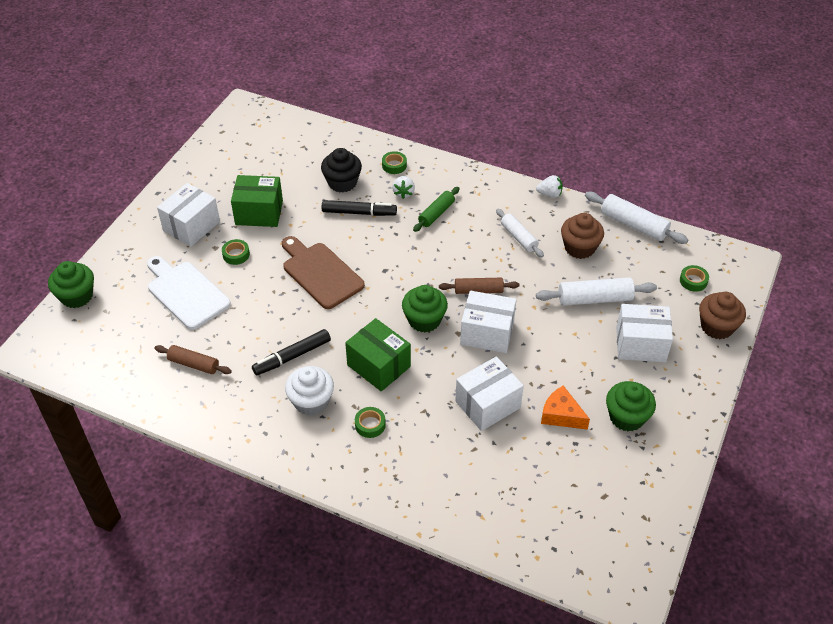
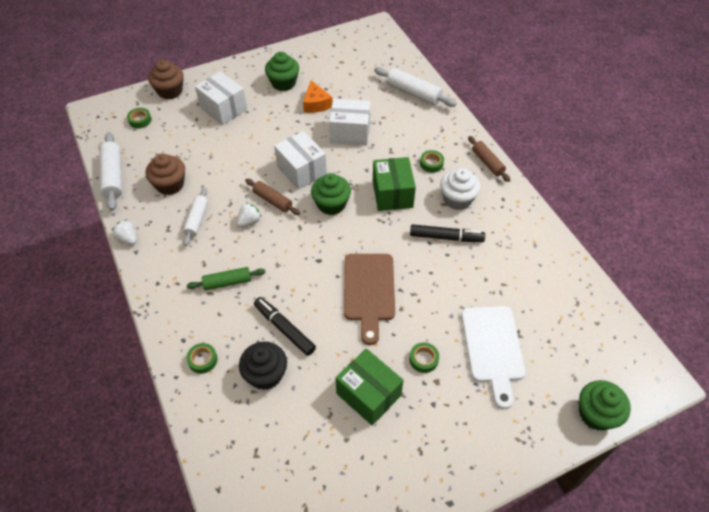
camera: 140 degrees left, 5 degrees up
(191, 226) = (442, 424): white box -> none
(194, 364) = (524, 278): brown rolling pin -> brown rolling pin (487, 162)
(403, 193) = (228, 322): white strawberry -> white strawberry (249, 221)
(594, 299) = (210, 148): white rolling pin -> white rolling pin (413, 93)

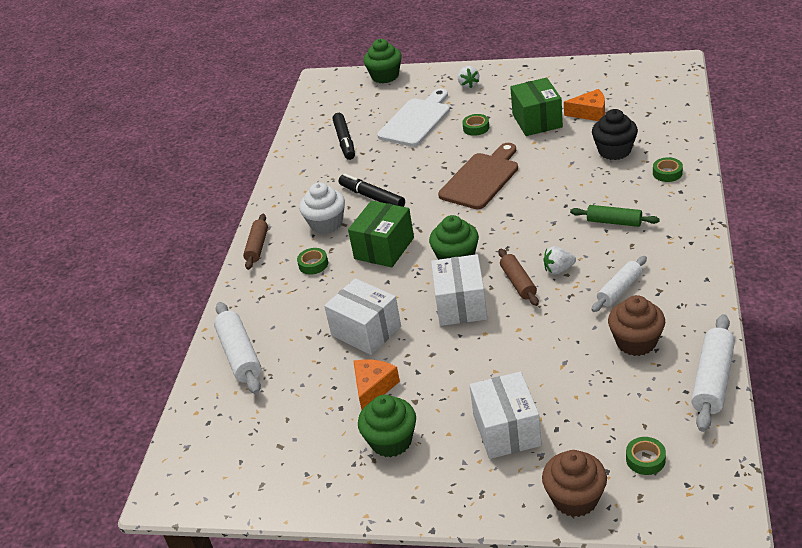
camera: 140 degrees left, 15 degrees down
(128, 238) = (712, 295): white strawberry -> white strawberry (468, 85)
(284, 329) = (578, 174): black marker -> black marker (344, 141)
(319, 430) = (590, 113): none -> orange cheese

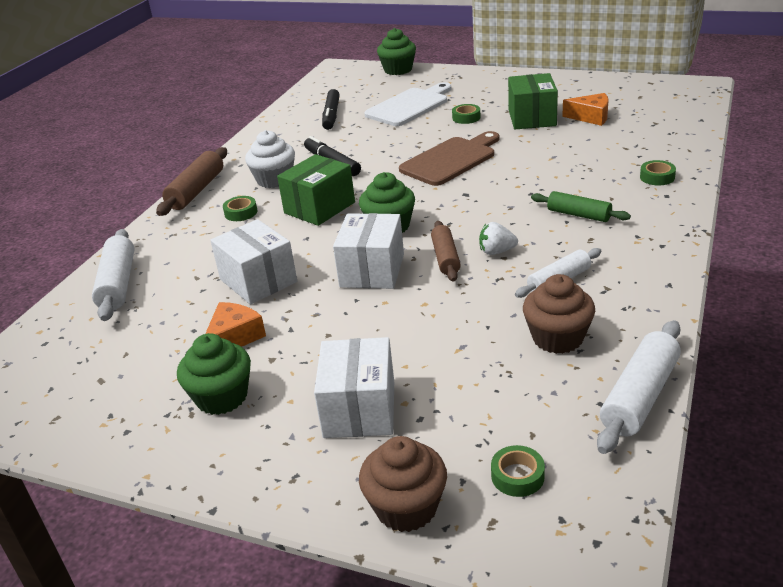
camera: 10 degrees right, 5 degrees down
(257, 247) = (196, 191): brown rolling pin -> brown rolling pin, size x1.50
(468, 85) = (475, 83): white strawberry -> none
(614, 151) = (604, 151): black cupcake -> none

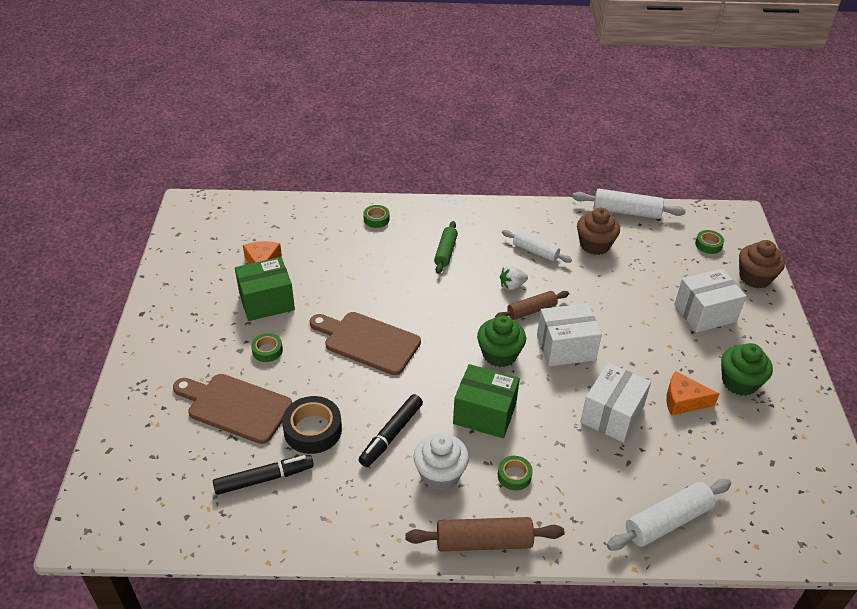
camera: 115 degrees left, 10 degrees up
(363, 133) = (312, 430): none -> black tape
(398, 70) = (108, 451): green cupcake -> none
(409, 106) = (235, 407): white cutting board -> brown cutting board
(496, 251) = (512, 285): white strawberry -> white strawberry turned 90 degrees clockwise

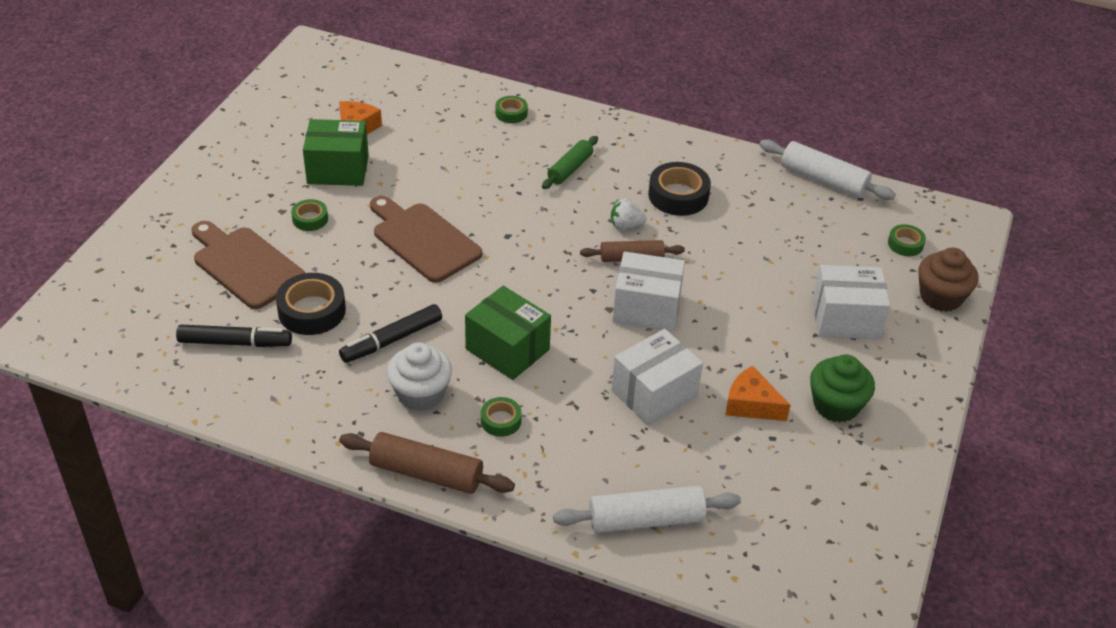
camera: 20 degrees right, 0 degrees up
(499, 354) = (563, 294): green cupcake -> none
(535, 251) = (678, 195): white rolling pin -> black tape
(595, 245) = (757, 207): brown cupcake -> none

